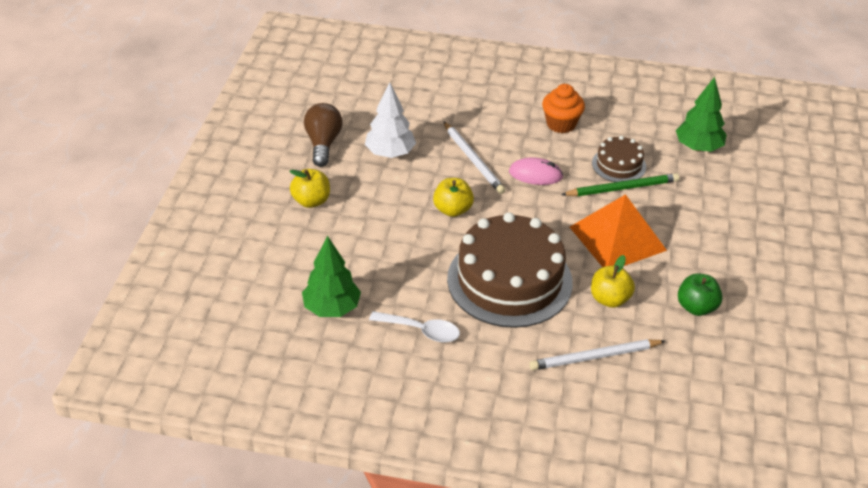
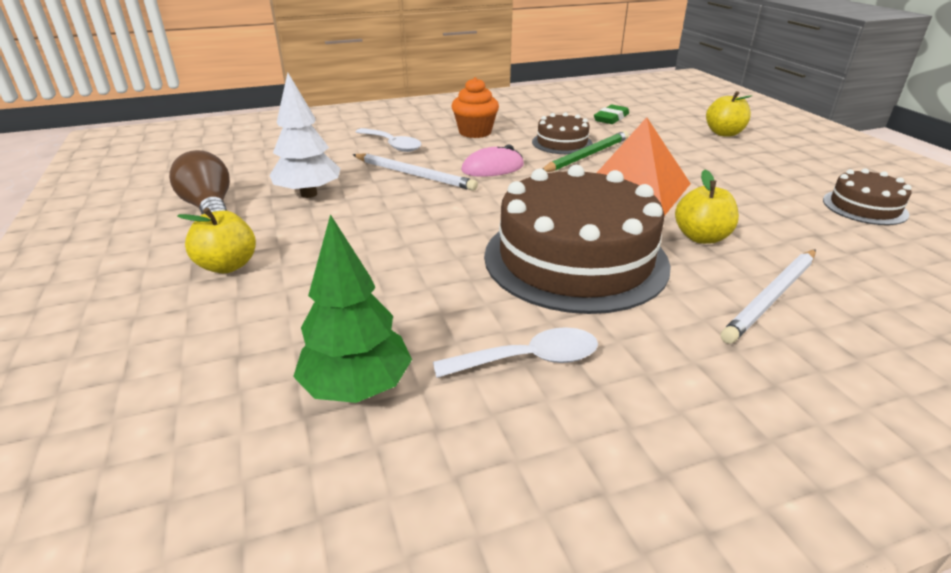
camera: 30 degrees left, 10 degrees down
(452, 210) = (433, 218): yellow apple -> yellow apple (724, 133)
(483, 117) = (392, 145): none -> white spoon
(696, 307) = (786, 215): green apple -> none
(698, 147) = (611, 118): green tree -> green eraser
(768, 326) = (864, 207): none -> brown cake

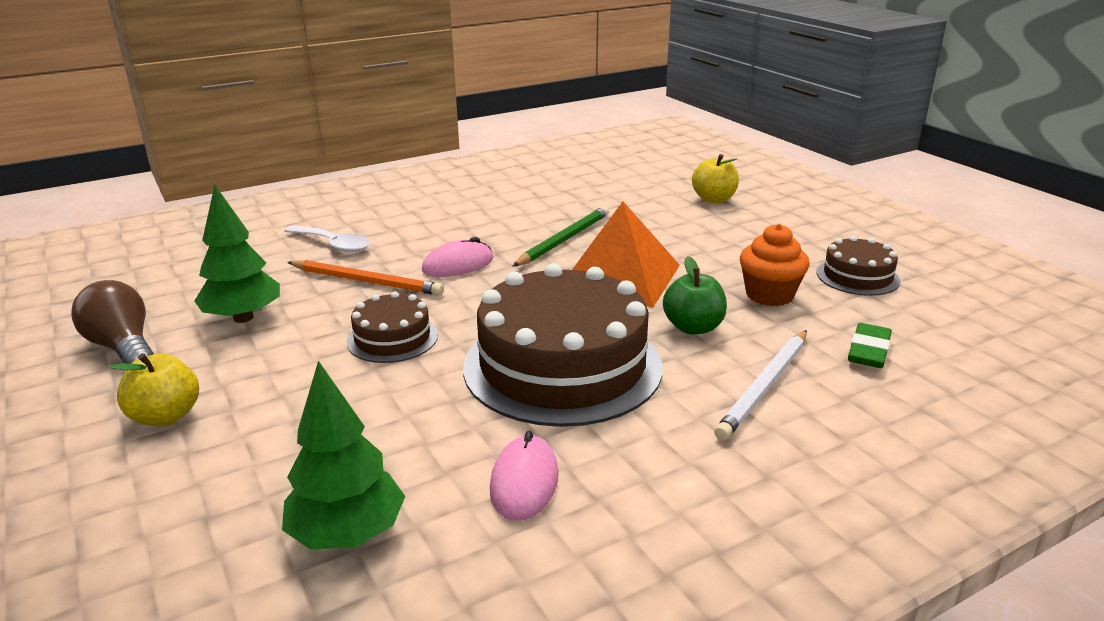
camera: 10 degrees left, 5 degrees down
(309, 194) = (243, 318): white tree -> green tree
(414, 175) = (367, 281): white pencil -> orange pencil
(475, 132) = (431, 220): orange cupcake -> orange cupcake (769, 295)
(528, 360) = (524, 482): white spoon -> pink mouse
(562, 143) = (534, 225): brown cake -> brown cake (392, 338)
(611, 118) = (587, 189): green eraser -> green eraser (868, 351)
(701, 237) = (693, 327): yellow apple -> green apple

